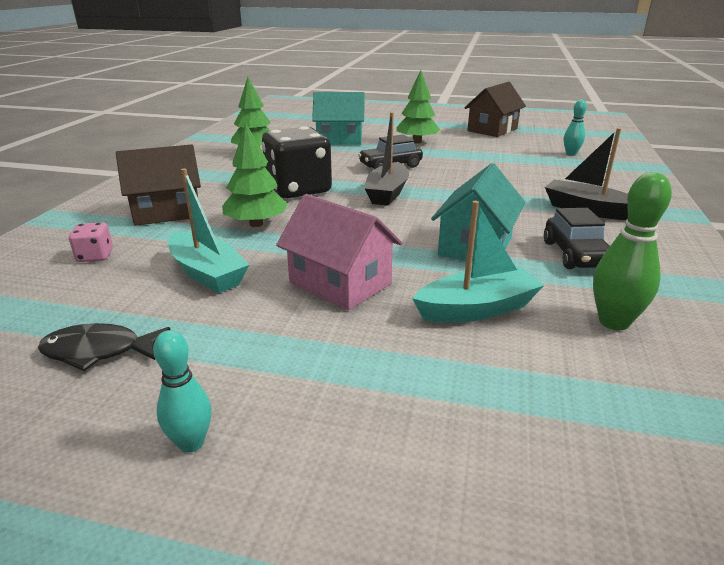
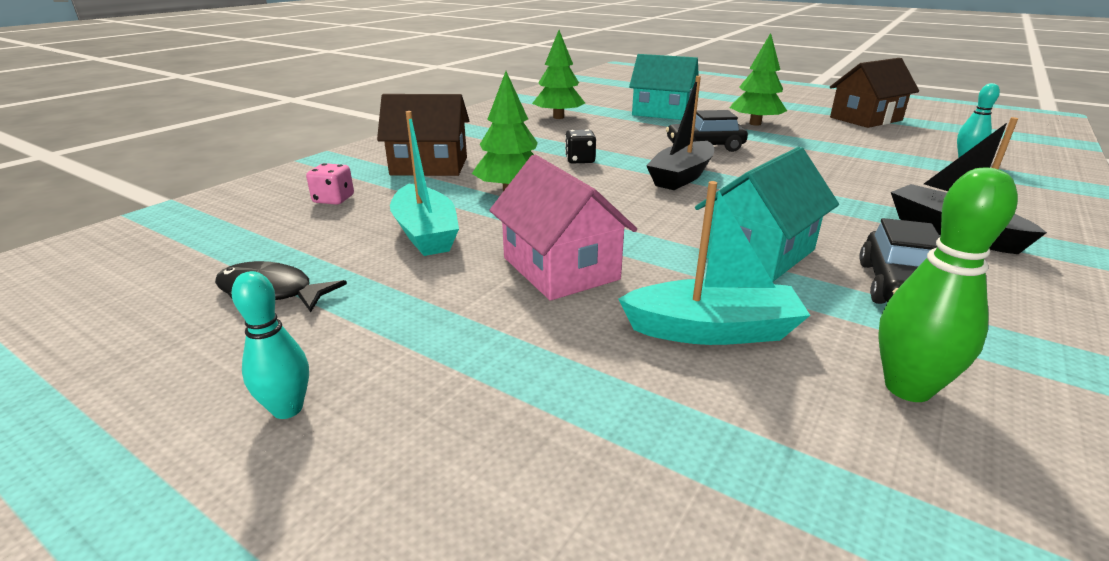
camera: 20 degrees right, 0 degrees up
(298, 189) = (580, 160): black dice -> black dice, size x0.43

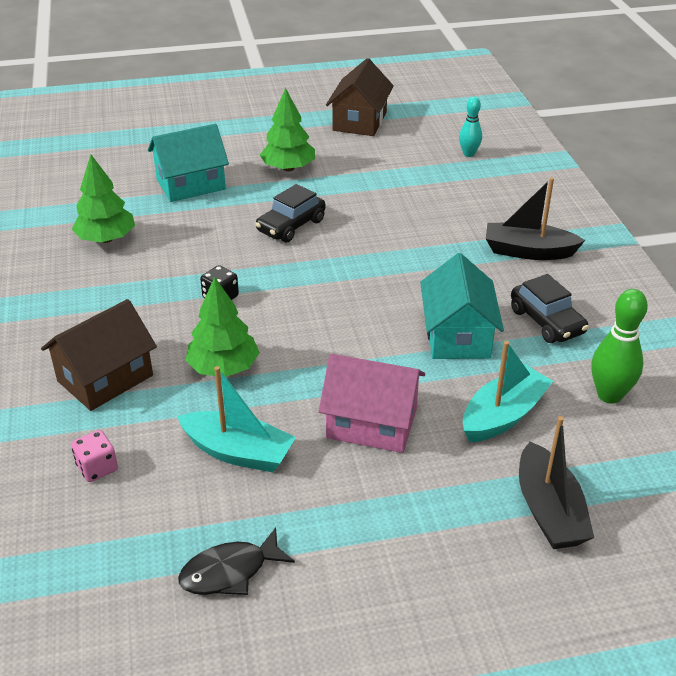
camera: 45 degrees left, 10 degrees up
(287, 409) = (386, 617): turquoise bowling pin -> none
(681, 176) = (322, 277): black boat -> black boat (549, 510)

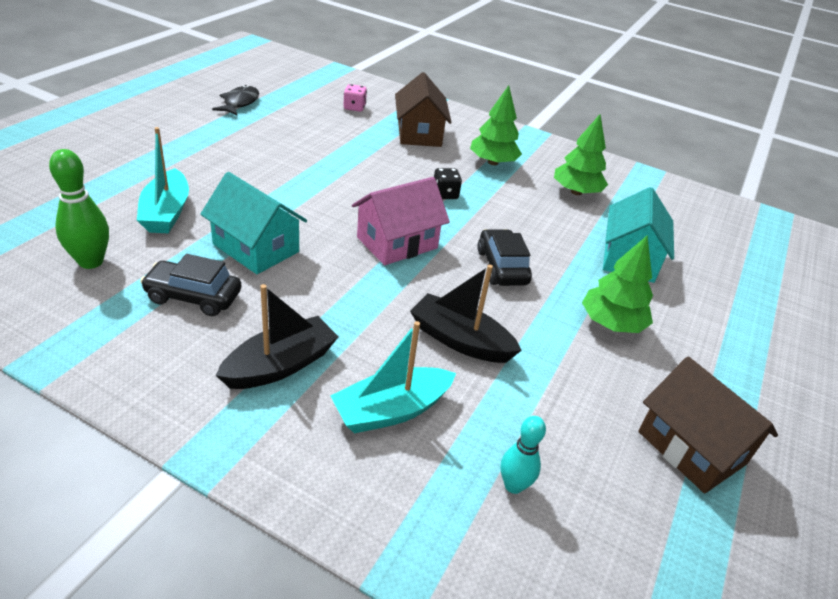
camera: 125 degrees right, 0 degrees up
(224, 368) = (373, 162): green tree -> green tree (493, 162)
(238, 452) = (301, 135): turquoise boat -> turquoise boat (391, 410)
(372, 423) = (248, 174): pink house -> pink house (397, 243)
(549, 510) = (91, 179): black boat -> black boat (460, 340)

